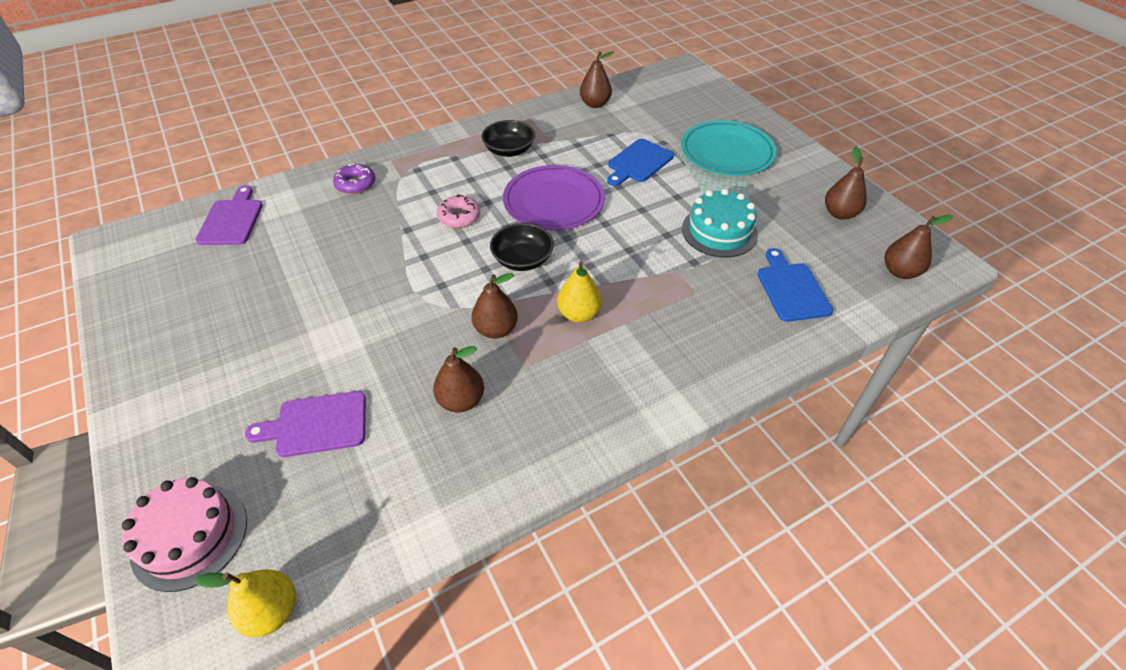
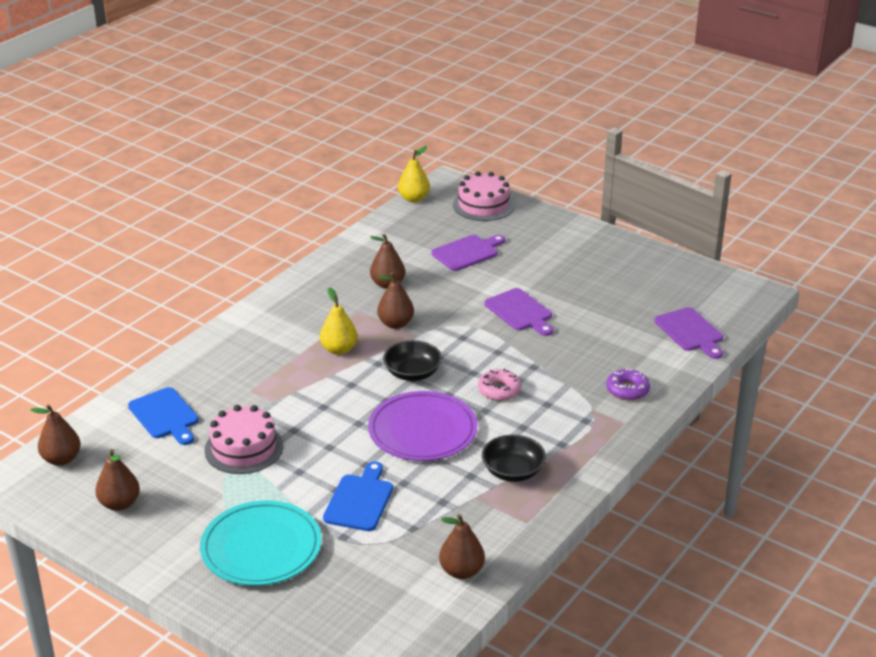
camera: 155 degrees right, 15 degrees down
(354, 299) = (520, 312): none -> purple cutting board
(719, 231) = (244, 448): turquoise cake -> pink cake

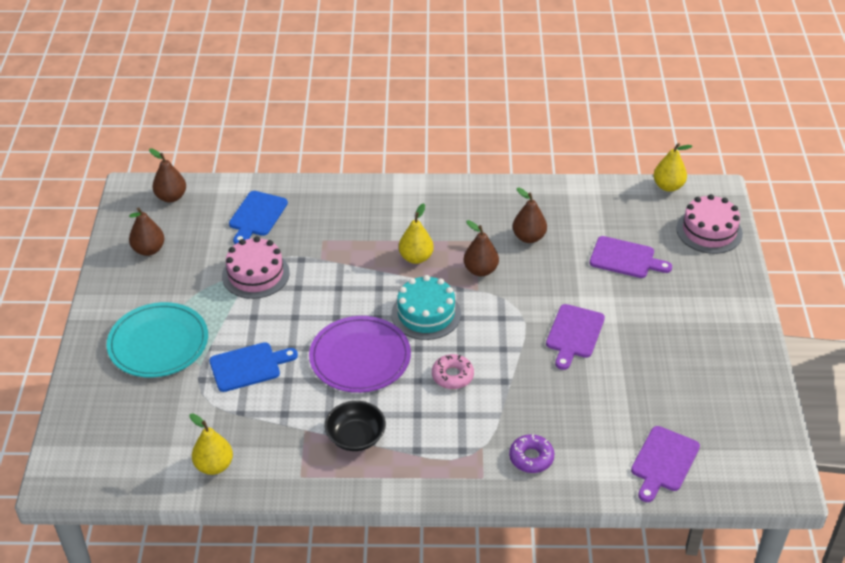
camera: 55 degrees right, 10 degrees up
(412, 373) = (426, 314): black bowl -> turquoise cake
(461, 571) = (214, 466): brown pear -> yellow pear

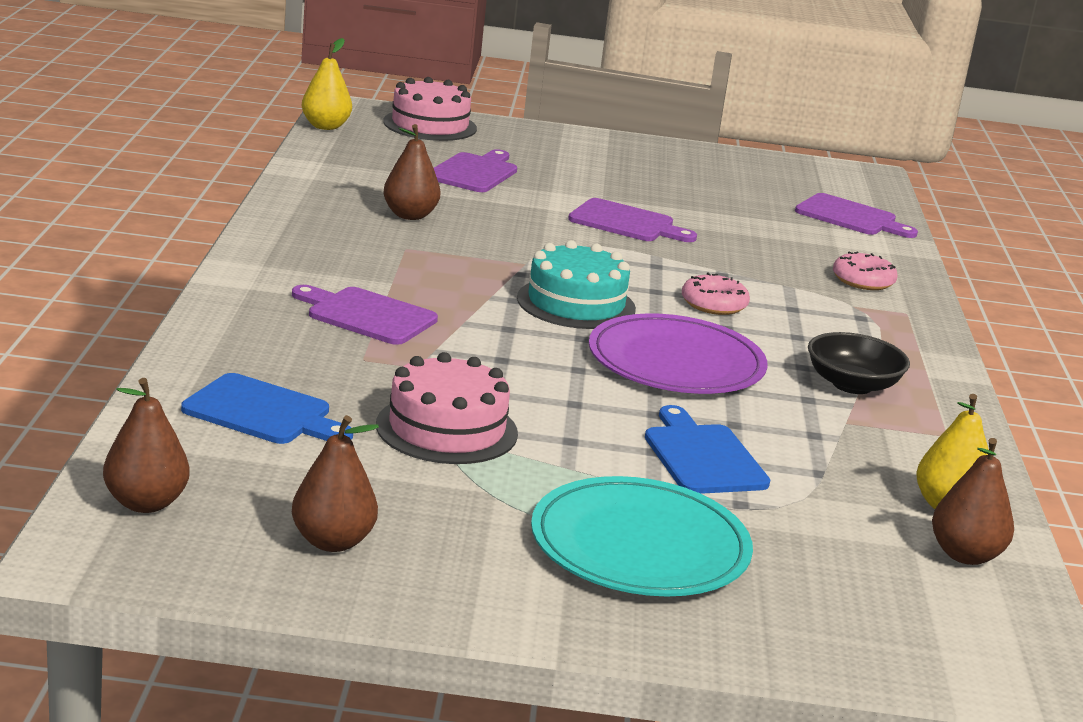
camera: 90 degrees left, 20 degrees down
(375, 236) = (367, 315): none -> purple cutting board
(416, 258) = (436, 293): yellow pear -> none
(480, 270) = (479, 255): brown pear -> brown pear (965, 555)
(531, 458) = (863, 280): purple donut -> pink donut

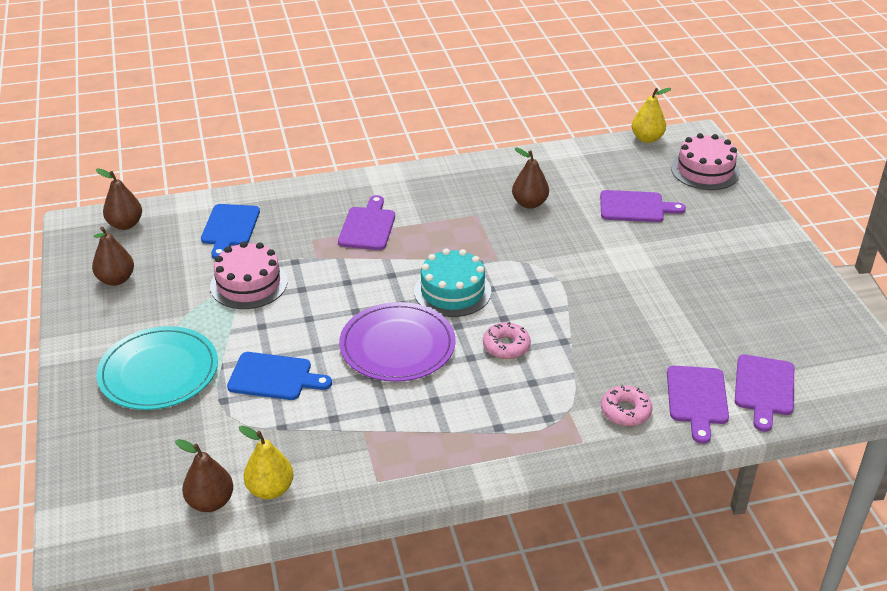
camera: 75 degrees right, 15 degrees up
(626, 223) = (616, 284): purple cutting board -> purple cutting board (697, 399)
(702, 456) = (274, 377): blue cutting board -> blue cutting board turned 45 degrees clockwise
(852, 385) = (424, 427): black bowl -> none

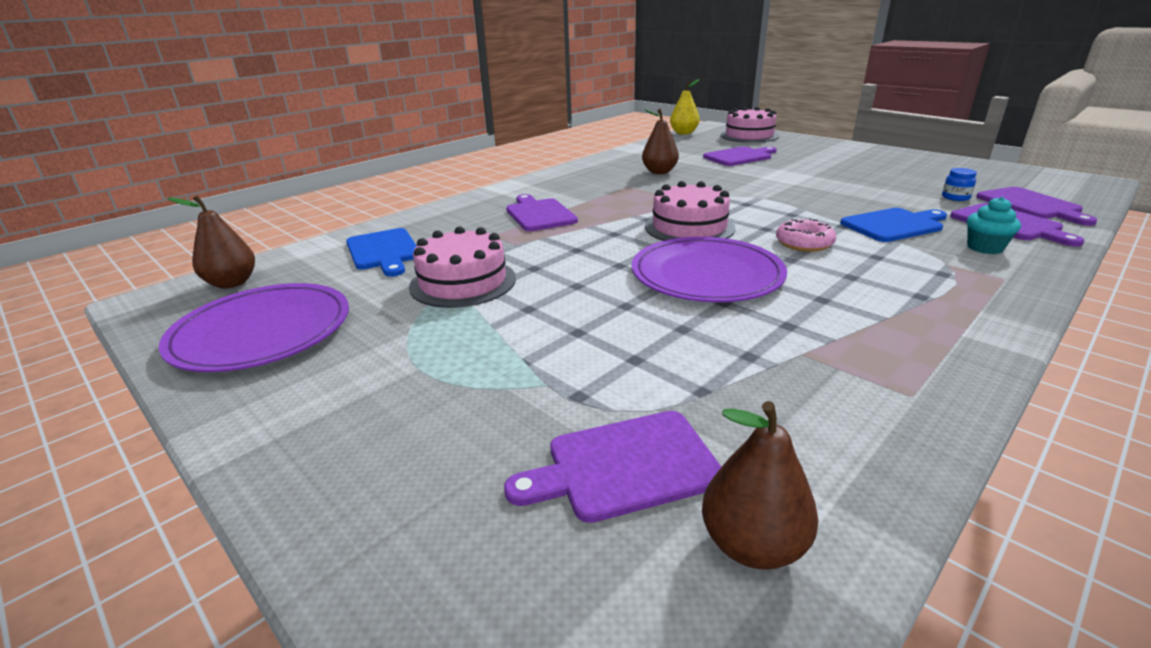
camera: 30 degrees left, 10 degrees down
(116, 279) = (262, 331): brown pear -> purple plate
(158, 372) = (435, 402): turquoise plate -> none
(203, 446) = (624, 466): none -> purple cutting board
(270, 489) = (809, 474): yellow pear -> none
(274, 377) = (612, 347): blue cutting board -> blue cutting board (894, 225)
(452, 291) = (689, 227): turquoise cake -> pink cake
(625, 411) = (984, 248): pink donut -> turquoise cupcake
(720, 350) = (955, 197): none -> blue jar

